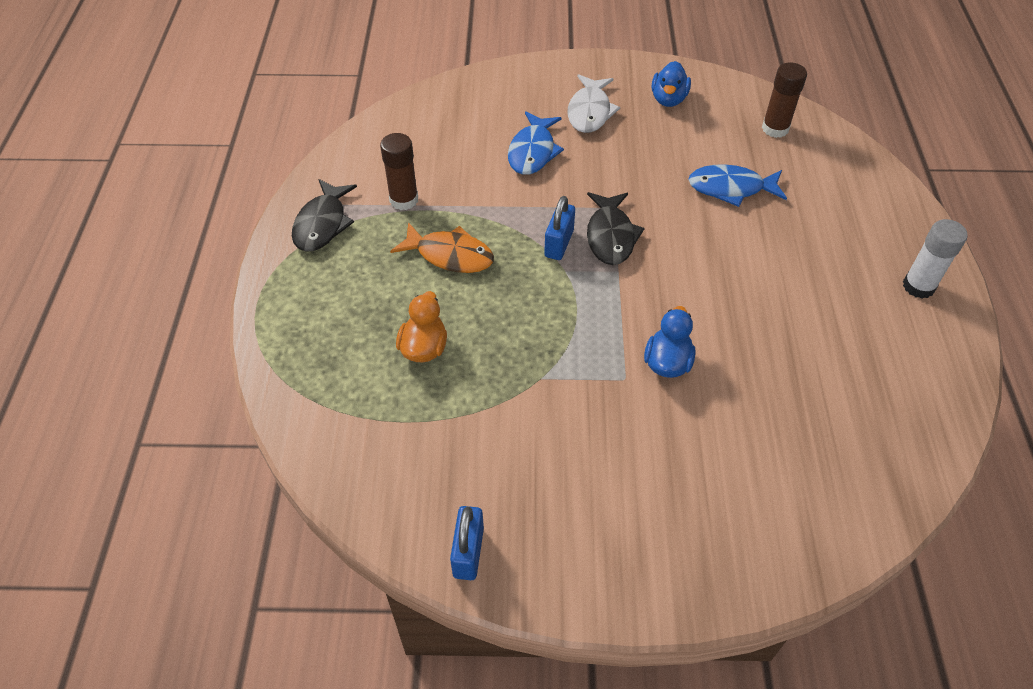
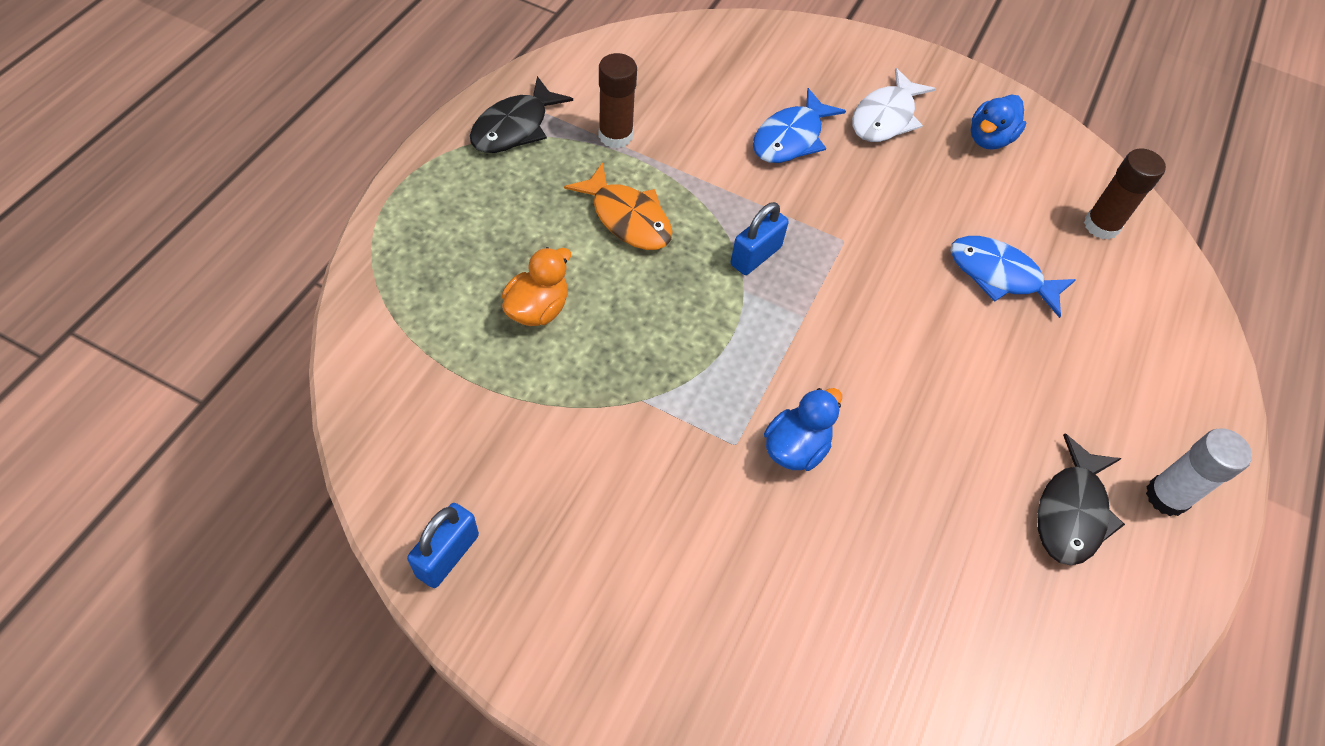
camera: 20 degrees right, 5 degrees up
(610, 236) = (820, 272): black fish -> black fish (1071, 512)

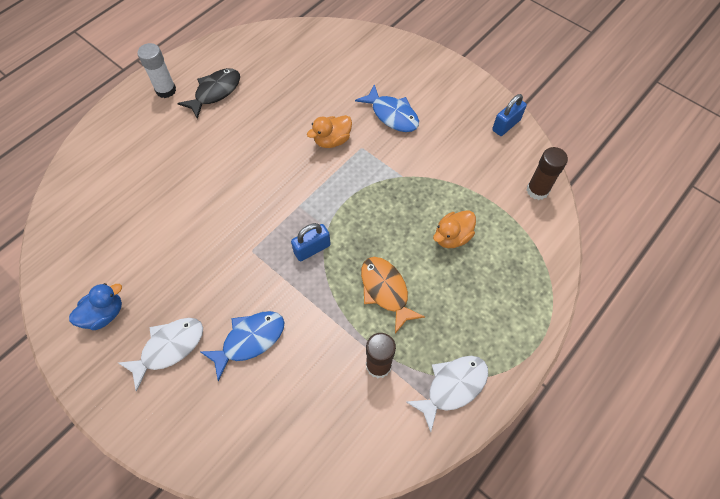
camera: 160 degrees left, 5 degrees up
(515, 127) = (452, 387): black fish -> white fish
(795, 448) = (332, 140): blue duck -> orange duck
(1000, 276) = (169, 210): blue fish -> blue fish (392, 115)
(1101, 226) = (80, 232): brown glue stick -> brown glue stick (537, 190)

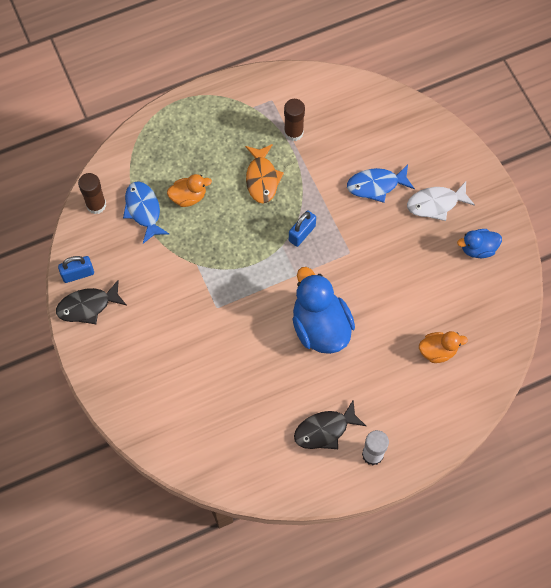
camera: 155 degrees left, 5 degrees up
(253, 169) = (320, 327): none -> blue duck
(312, 249) = (302, 233): blue padlock -> blue padlock turned 45 degrees counterclockwise
(332, 140) = (239, 326): orange duck -> orange duck (438, 351)
(392, 115) = (171, 329): blue fish -> blue fish (143, 210)
(452, 387) = (251, 100): white fish -> none
(477, 104) = (88, 306): none -> black fish

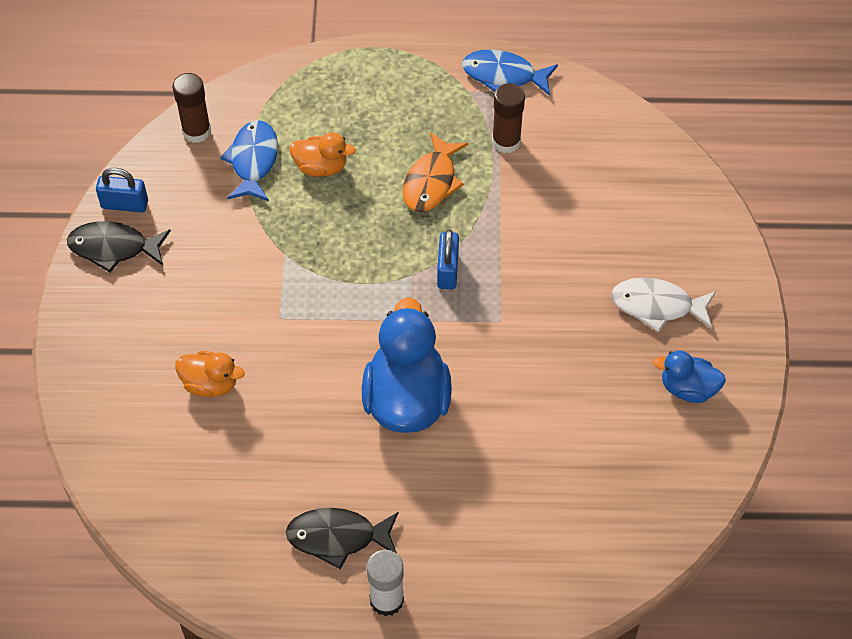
camera: 25 degrees right, 10 degrees down
(302, 233) = (447, 270): blue padlock -> blue padlock turned 60 degrees counterclockwise
(376, 185) = (584, 250): blue fish -> blue fish (504, 75)
(438, 351) = (556, 500): orange duck -> orange duck (210, 384)

